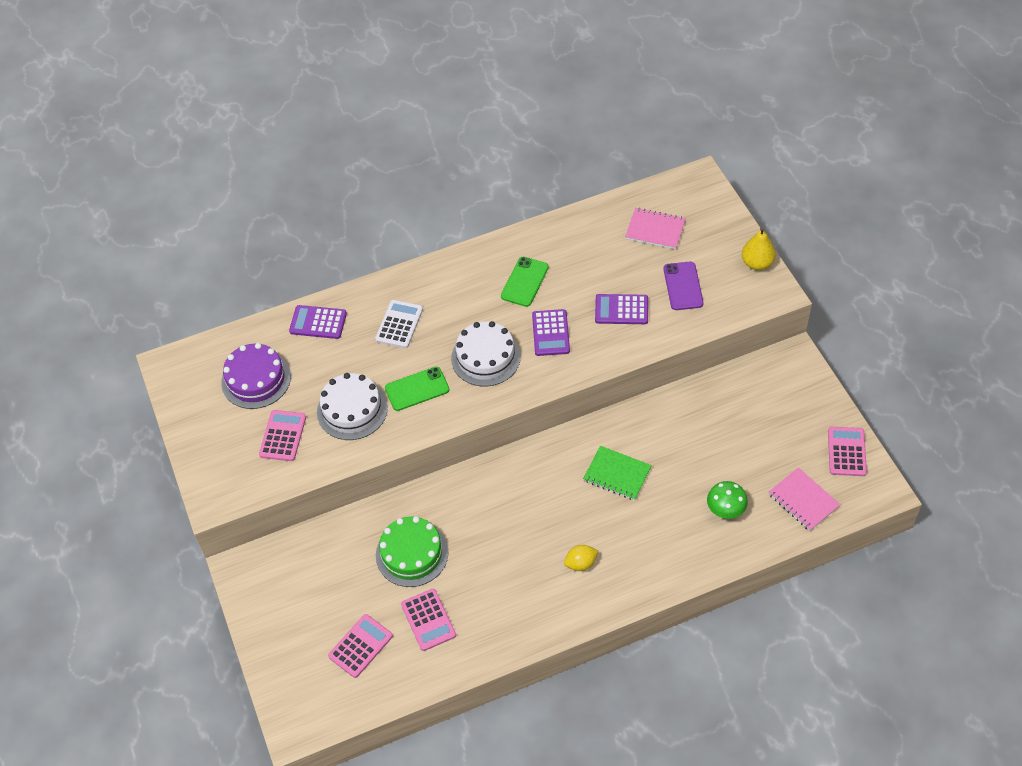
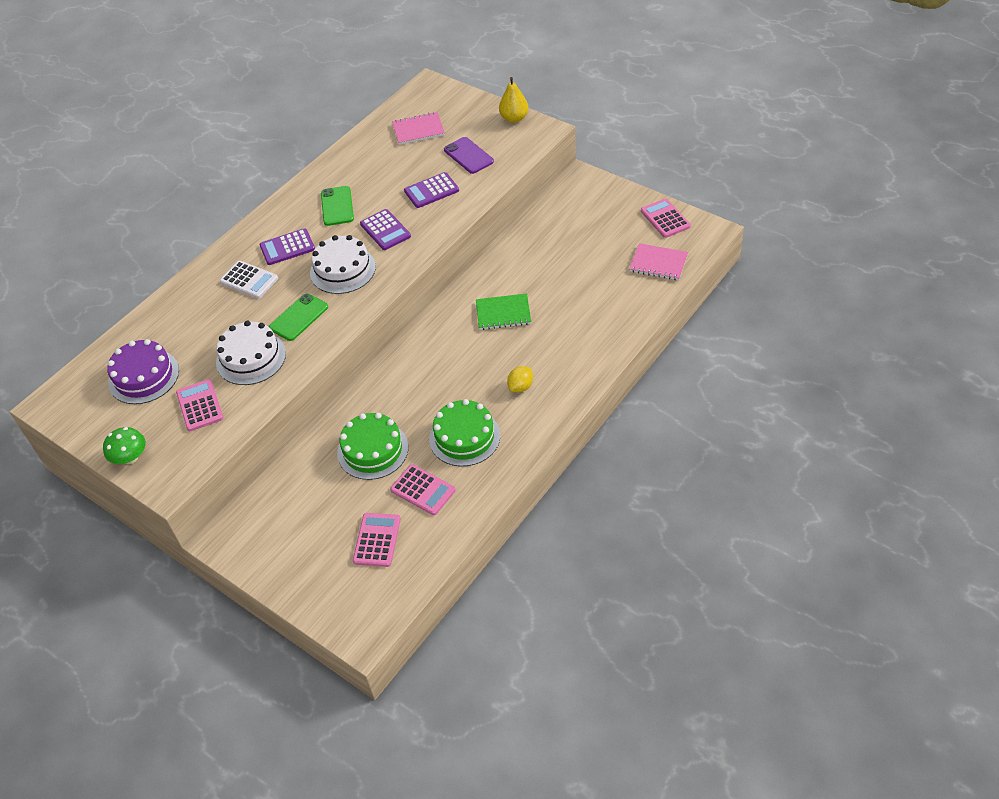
camera: 30 degrees left, 5 degrees down
(318, 322) = (173, 310): purple calculator -> purple calculator (287, 247)
(399, 324) = (249, 280): white calculator -> white calculator turned 135 degrees clockwise
(497, 587) = (464, 437): none -> green cake
(725, 509) = (605, 296): green mushroom -> green mushroom (130, 458)

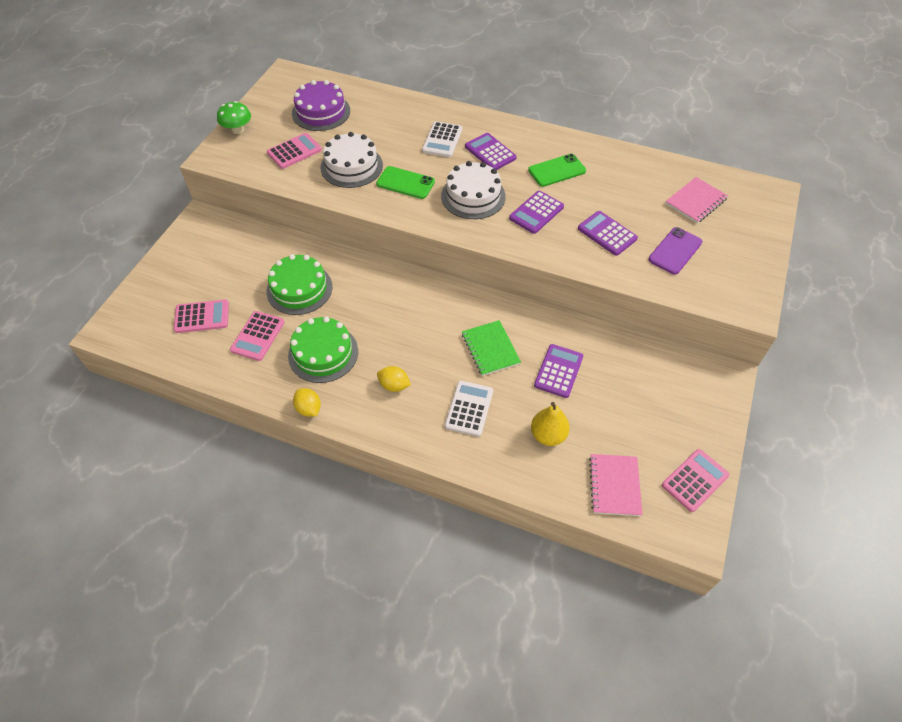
camera: 70 degrees right, 5 degrees up
(418, 130) = (696, 201): pink notebook -> pink notebook turned 75 degrees clockwise
(514, 118) = (757, 277): yellow pear -> yellow pear (548, 435)
(526, 454) = (309, 409): none -> yellow lemon
(542, 273) = (558, 371): none -> purple calculator
(562, 338) = (469, 408): none -> white calculator

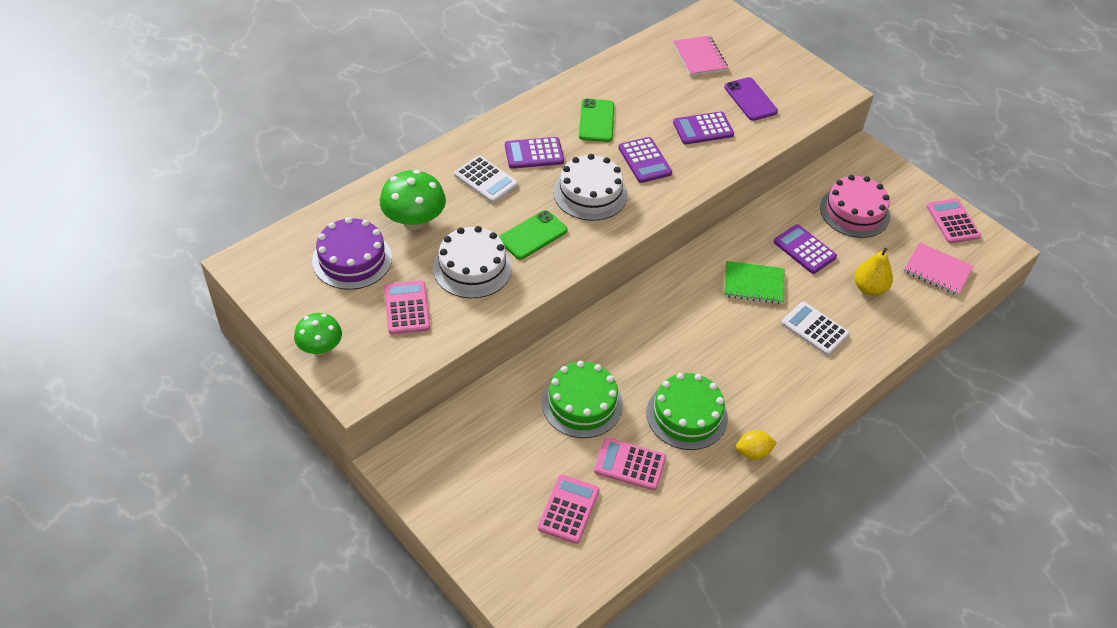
camera: 65 degrees left, 5 degrees down
(258, 336) = (630, 464): pink calculator -> pink calculator turned 150 degrees clockwise
(376, 124) = (414, 221): none -> green mushroom
(394, 385) = (759, 373): yellow lemon -> none
(637, 394) = (854, 212): none -> pink cake

